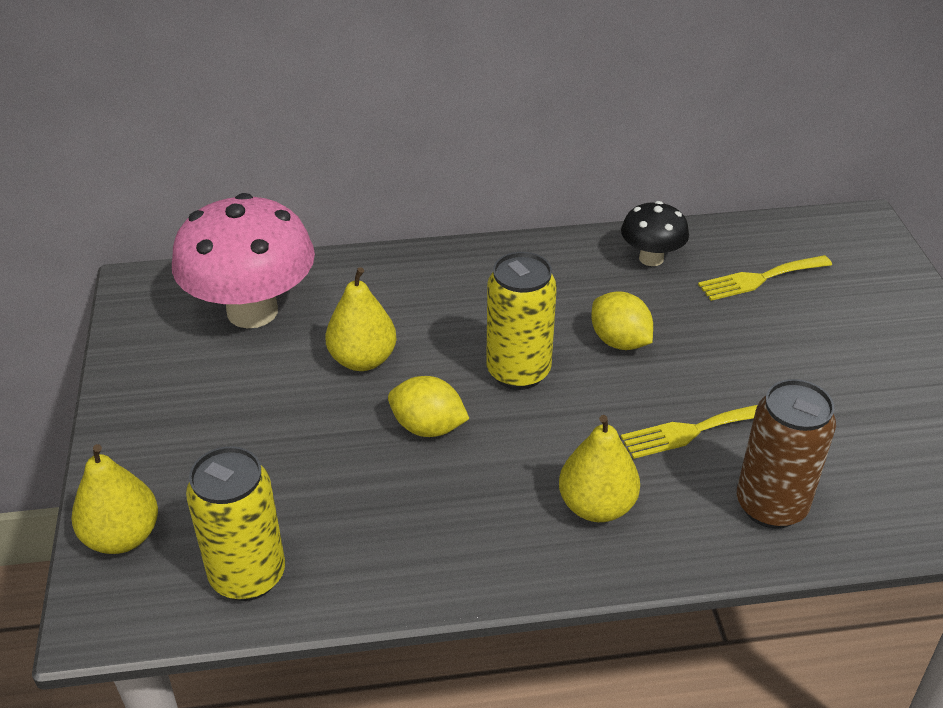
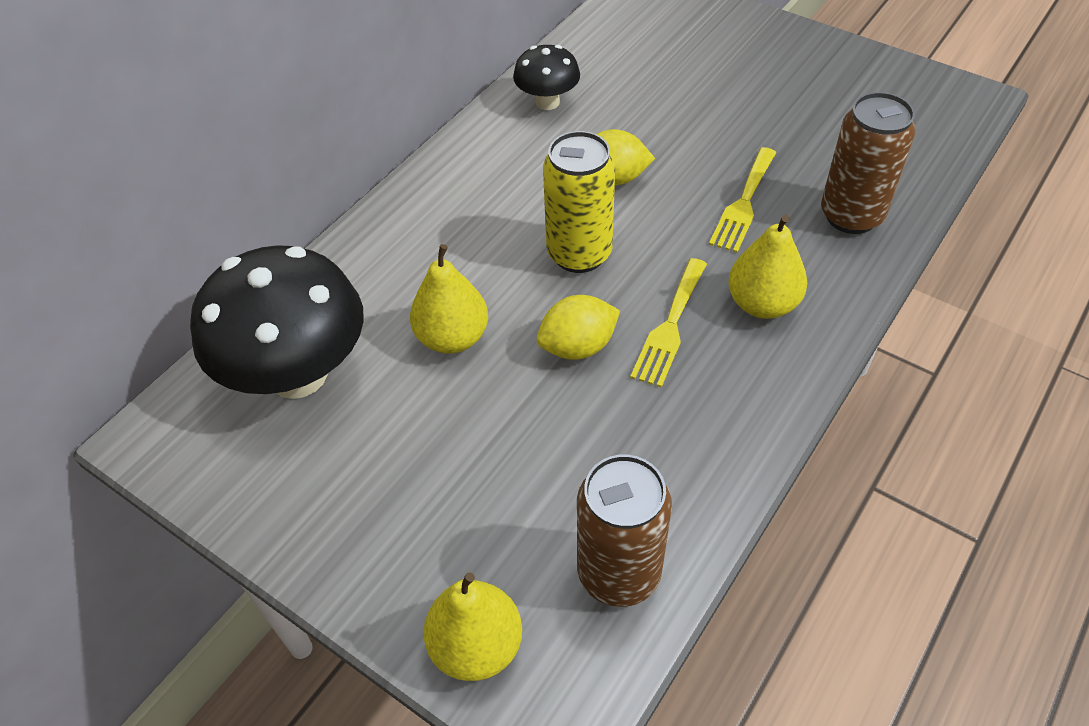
camera: 45 degrees left, 10 degrees up
(248, 575) = (619, 573): yellow can -> brown can
(252, 311) = (298, 374): pink mushroom -> black mushroom
(759, 279) = (636, 68): yellow fork -> yellow fork (670, 327)

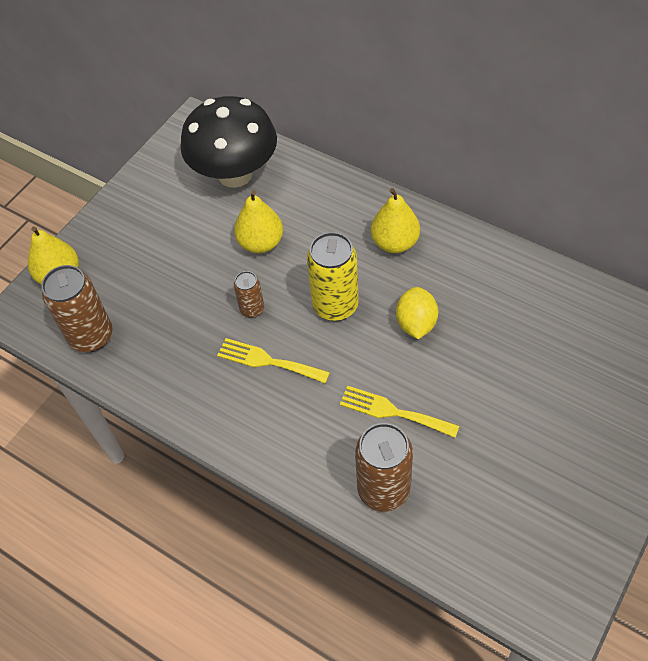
camera: 90 degrees right, 5 degrees up
(547, 102) = (503, 276): black mushroom -> none
(578, 346) = (252, 309): yellow lemon -> brown can
(762, 304) = (288, 419): yellow pear -> yellow pear (395, 243)

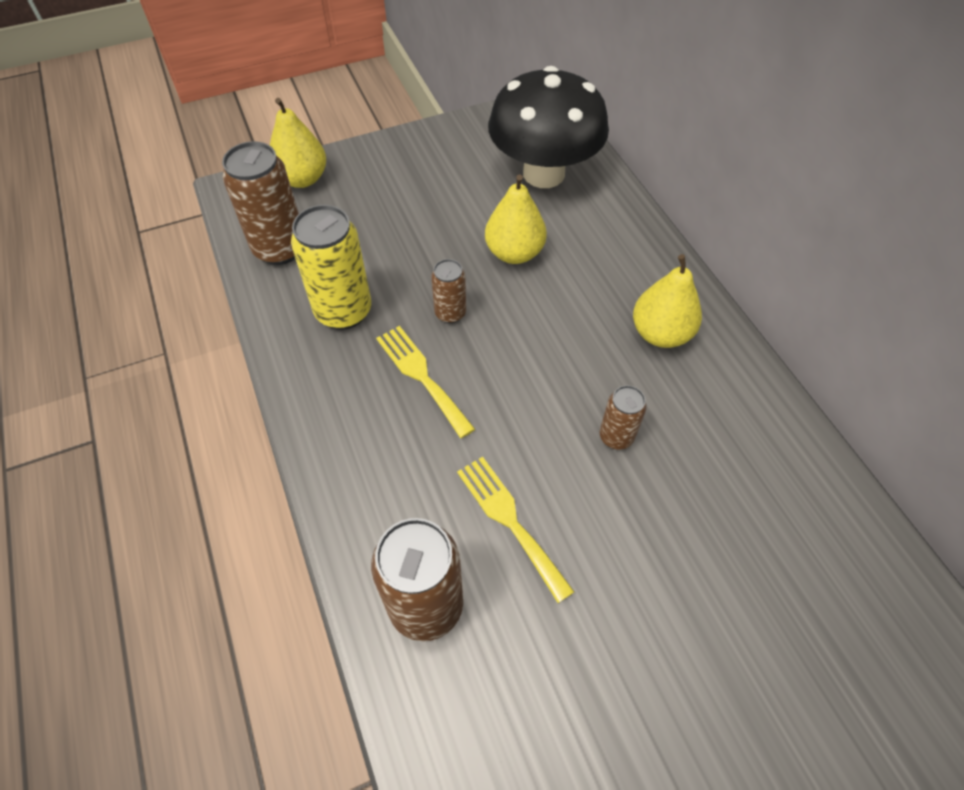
camera: 30 degrees right, 0 degrees up
(335, 306) = (540, 362): yellow can -> yellow can (343, 311)
(416, 323) = (616, 437): yellow lemon -> brown can

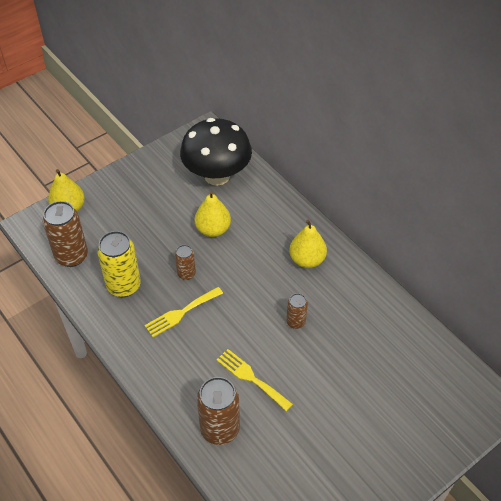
camera: 15 degrees left, 5 degrees down
(421, 376) = (181, 313): yellow fork -> yellow fork turned 75 degrees counterclockwise

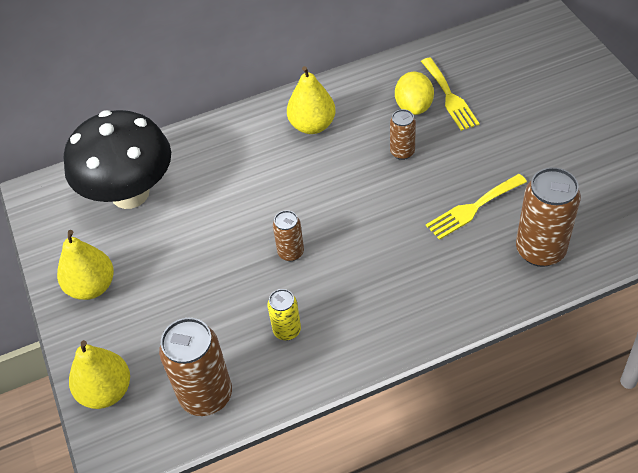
camera: 70 degrees left, 0 degrees up
(124, 286) = (287, 330): yellow can -> yellow can, size x0.54
(181, 313) = (355, 267): yellow fork -> yellow fork (449, 97)
(213, 229) = (225, 212): yellow pear -> yellow pear (92, 287)
(346, 321) = (414, 107): none -> yellow lemon

